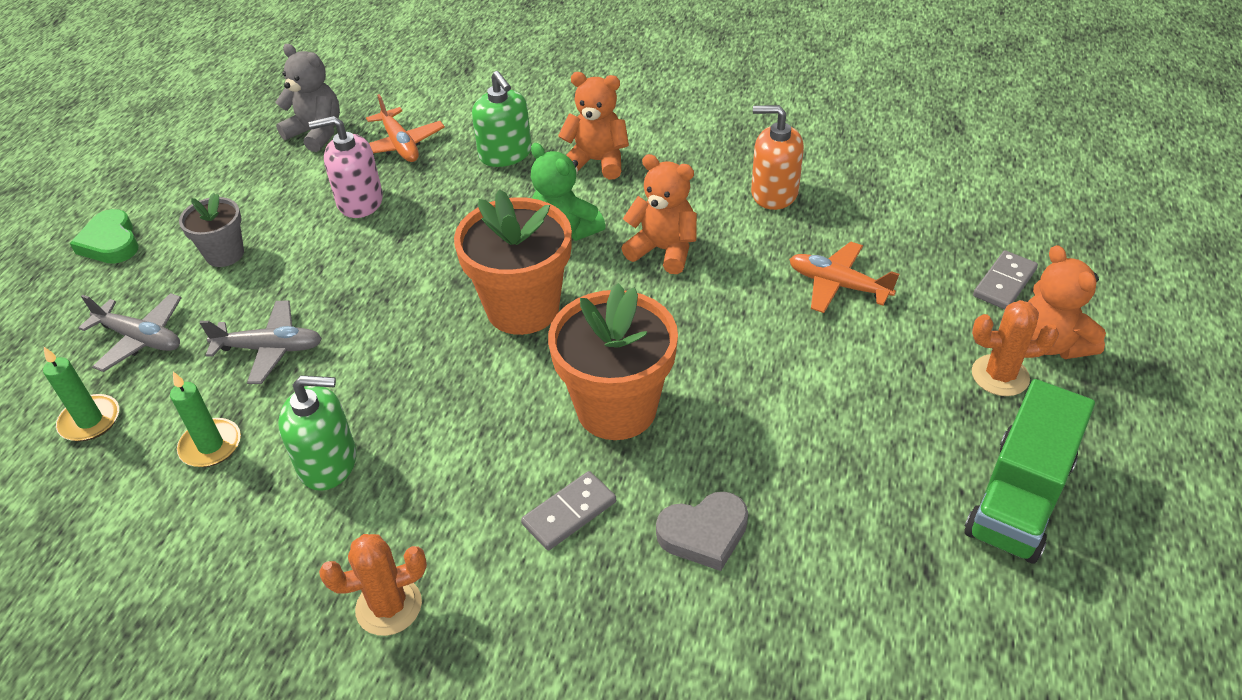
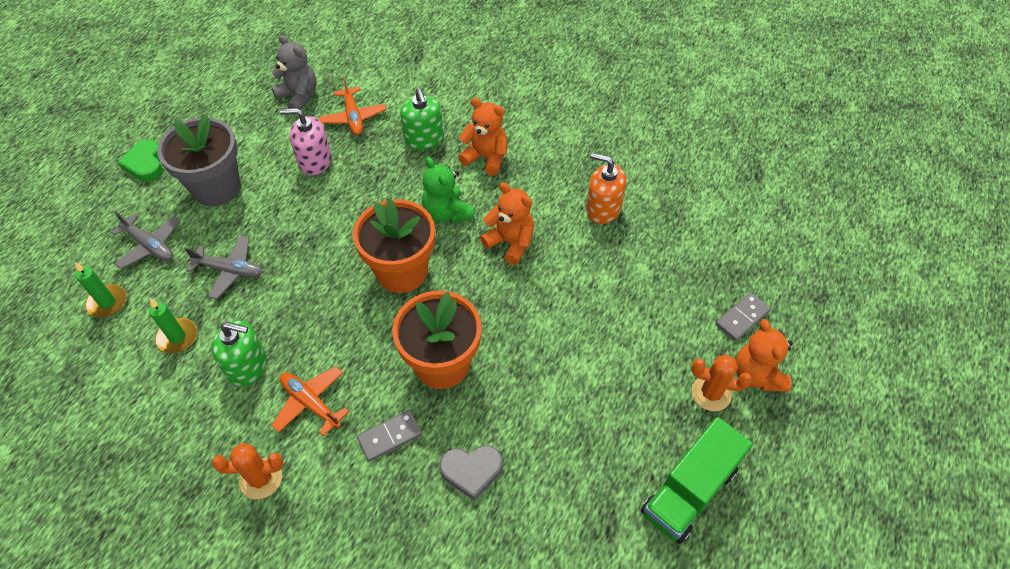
camera: 10 degrees right, 10 degrees up
(225, 254) = (216, 188): grey flower pot -> grey flower pot, size x1.81
(838, 285) = (623, 296): orange plane -> orange plane (310, 403)

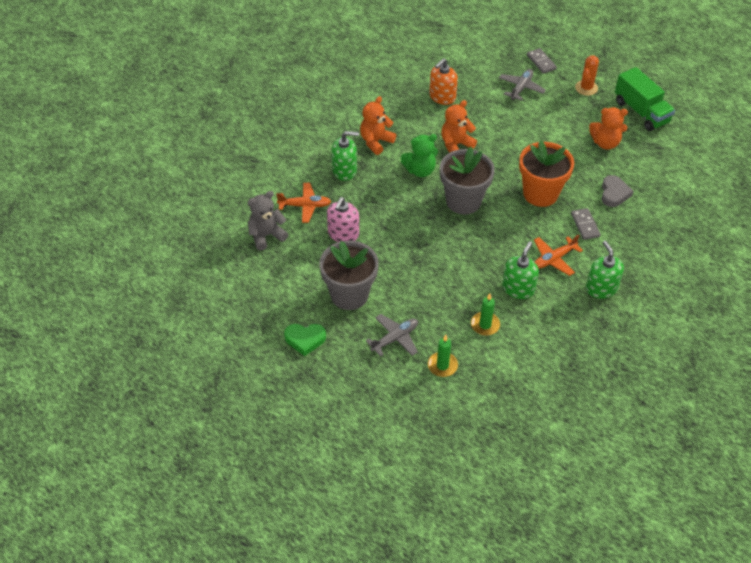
camera: 75 degrees left, 5 degrees down
(230, 270) = (434, 292): grey plane -> grey plane (521, 88)
(261, 479) = (601, 288): orange cactus -> green soap dispenser
(402, 271) = (463, 201): orange flower pot -> grey flower pot
(756, 375) = (579, 68): orange teddy bear -> orange teddy bear (605, 143)

